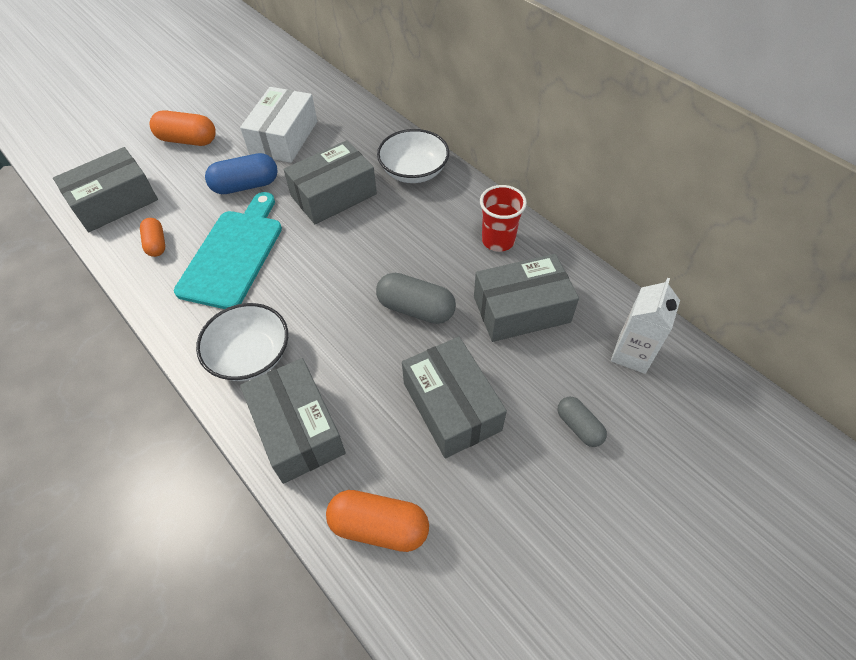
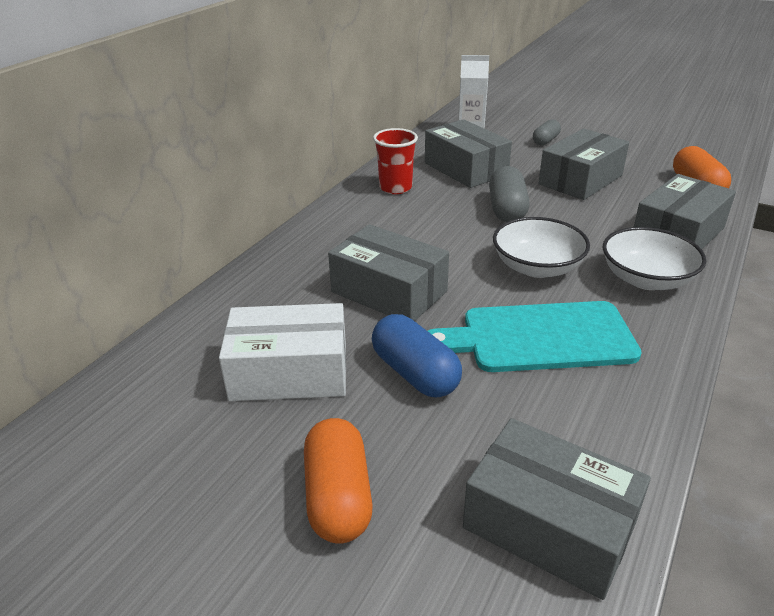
camera: 110 degrees left, 20 degrees down
(156, 244) = (584, 419): orange capsule -> none
(414, 171) = (318, 248): white bowl -> white bowl (537, 267)

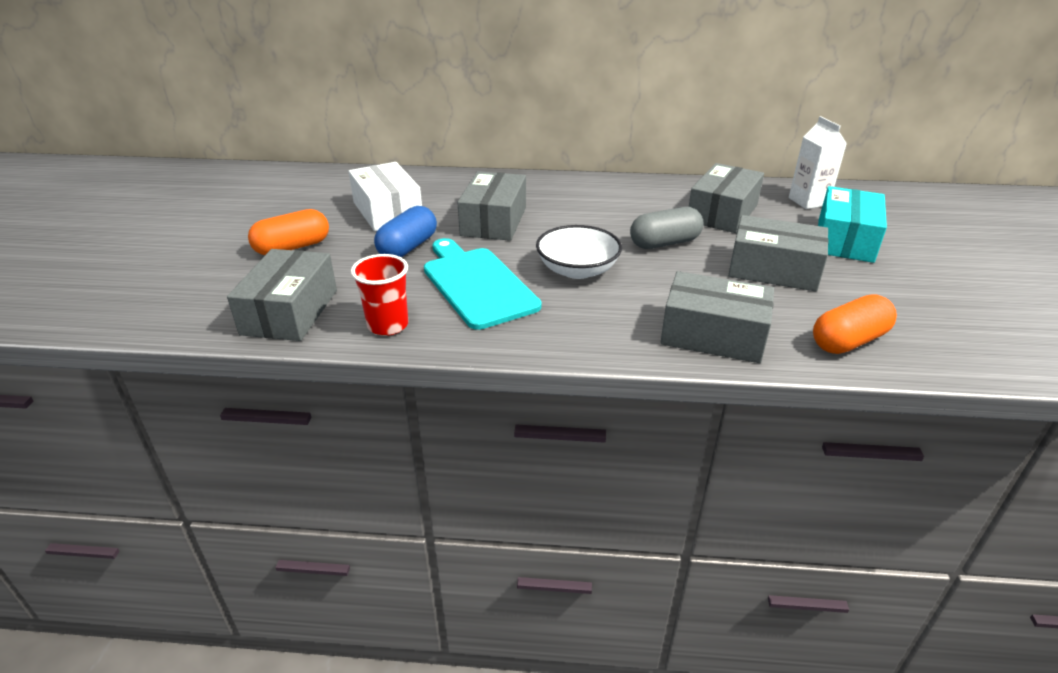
camera: 65 degrees right, 0 degrees up
(395, 188) = (649, 193): red cup -> red cup (388, 325)
(545, 141) = (845, 240): grey capsule -> turquoise box
(646, 279) = (604, 323): white bowl -> none

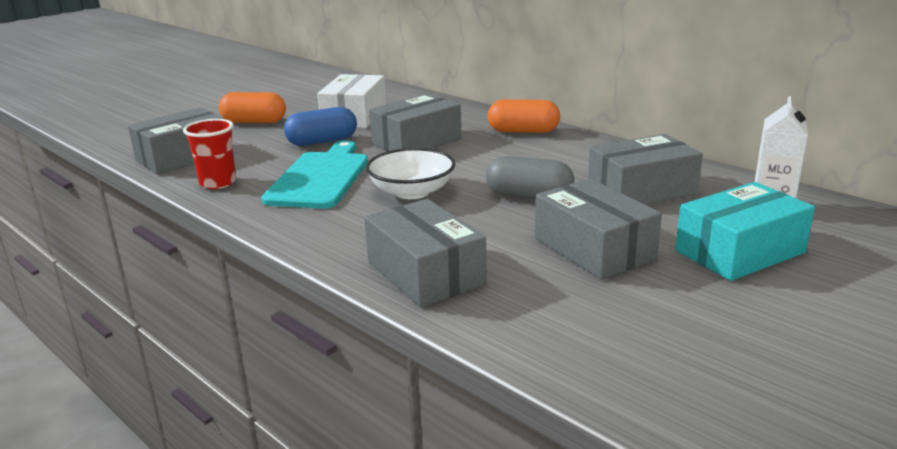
camera: 40 degrees right, 10 degrees down
(848, 341) = (545, 328): orange capsule -> orange capsule (523, 131)

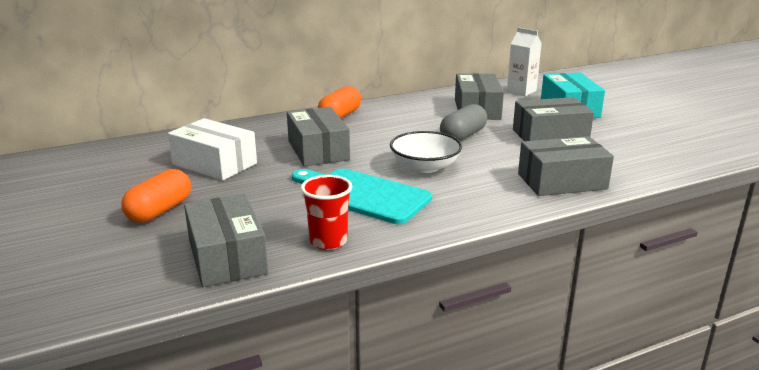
camera: 70 degrees left, 0 degrees up
(322, 141) = (270, 185): blue capsule -> none

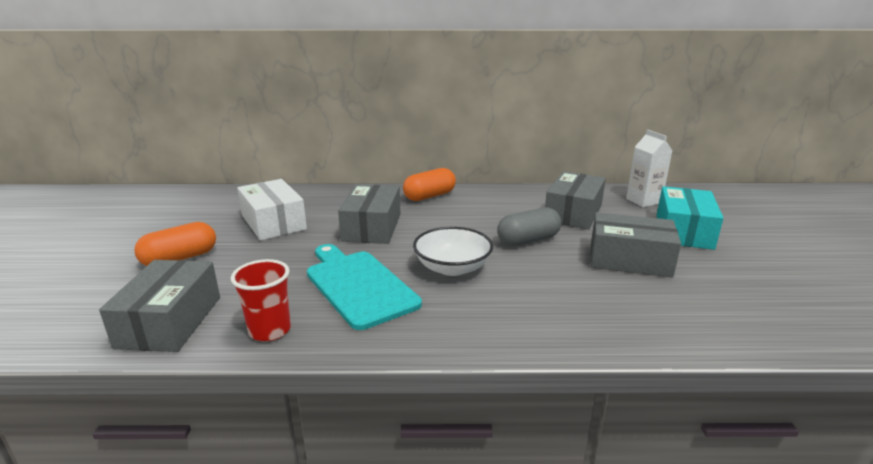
camera: 25 degrees right, 0 degrees up
(562, 181) = (589, 323): grey box -> none

